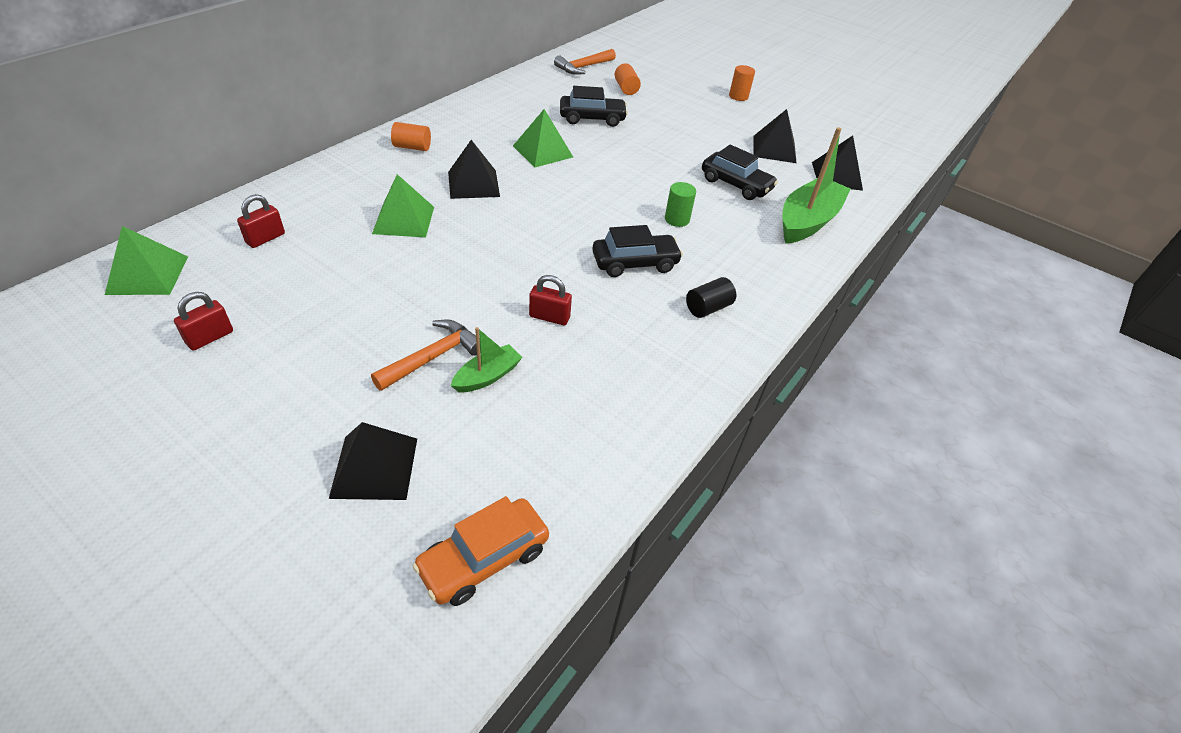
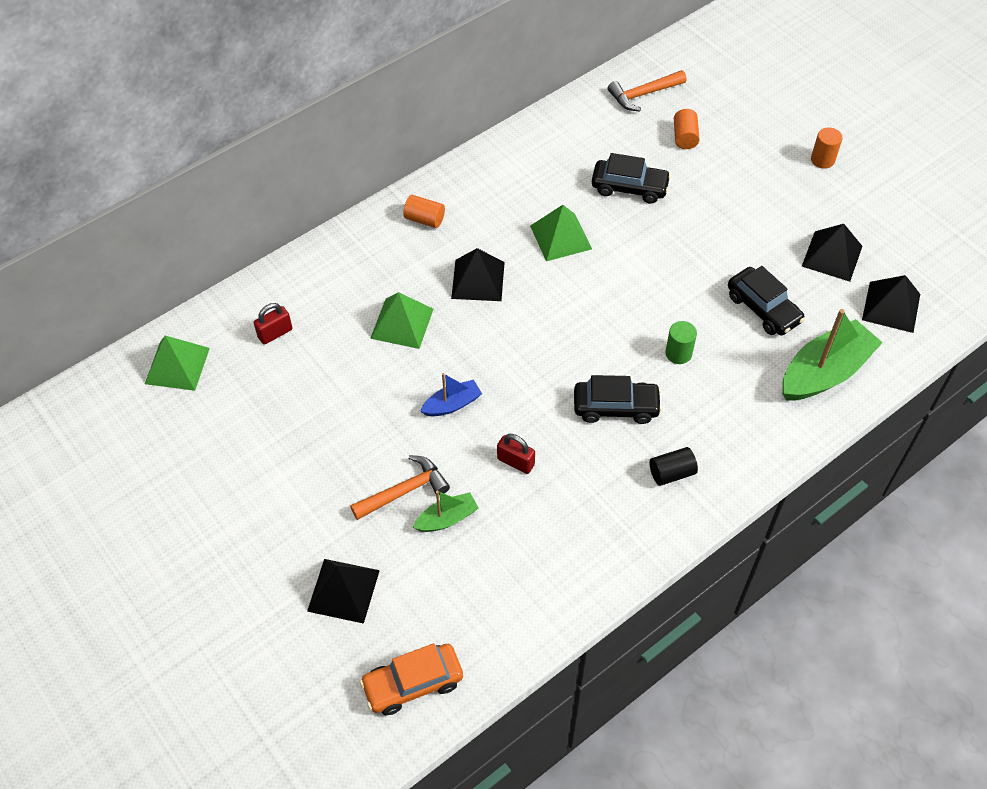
camera: 20 degrees right, 10 degrees up
(210, 337) = (226, 442): red padlock -> none
(470, 277) = (452, 404): none -> blue boat

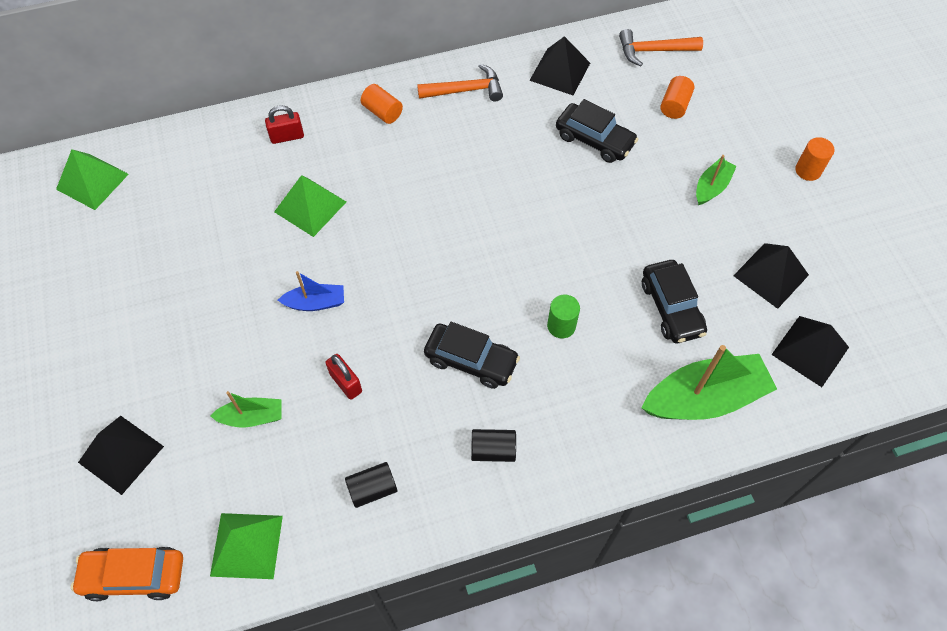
camera: 20 degrees right, 5 degrees up
(275, 333) = (192, 179): red padlock -> red padlock (287, 136)
(404, 491) = (227, 374): orange hammer -> orange hammer (466, 90)
(478, 280) = (402, 187): black pyramid -> black pyramid (560, 71)
(560, 237) = (502, 169): green pyramid -> green pyramid (246, 545)
(585, 539) = (372, 489): none -> black cylinder
(749, 198) = (711, 187): none -> green boat

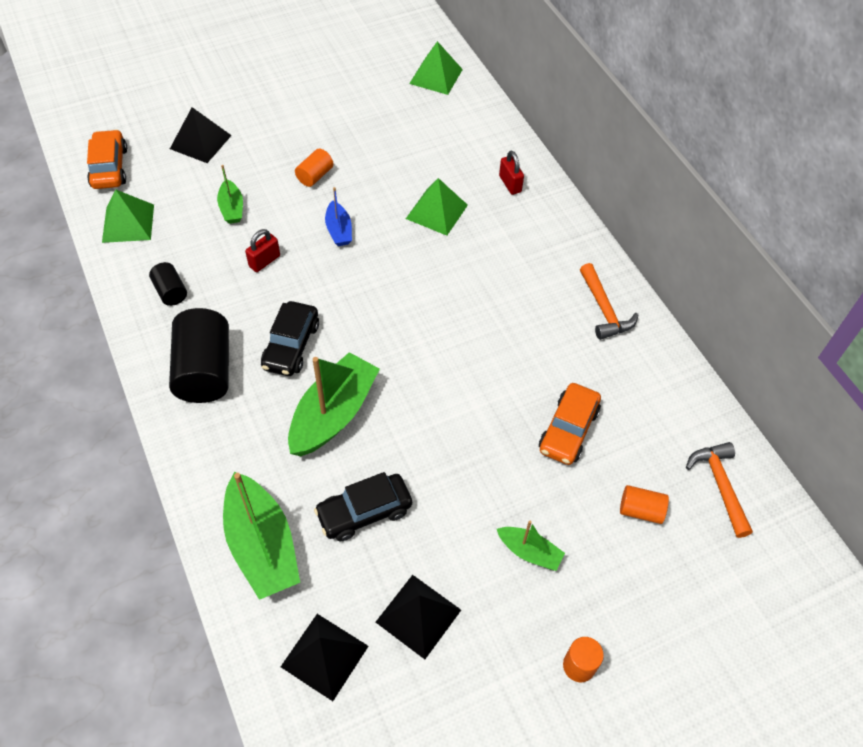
camera: 80 degrees right, 5 degrees down
(382, 112) = (557, 247): orange cylinder -> orange cylinder (315, 176)
(493, 450) = (204, 370): black cylinder -> black cylinder, size x2.01
(560, 71) = (656, 391): black pyramid -> none
(561, 326) = (333, 414): green cylinder -> green boat
(594, 140) = (568, 430): black car -> orange car

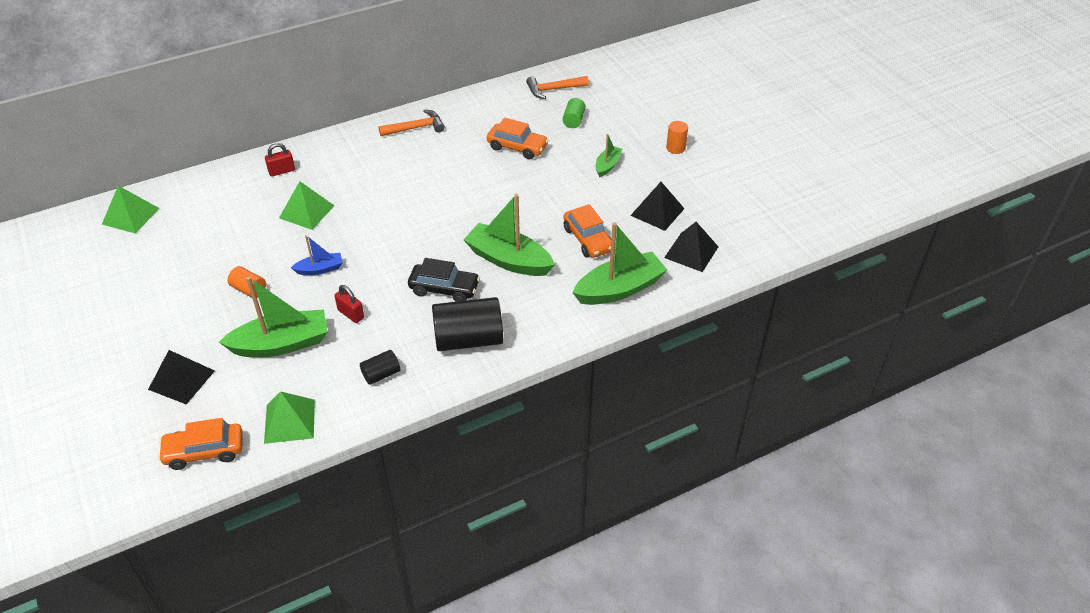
camera: 90 degrees left, 10 degrees down
(232, 208) = (281, 344): green boat -> green boat, size x1.93
(364, 512) = (588, 239): black car -> orange car
(640, 510) = (573, 120): orange cylinder -> green cylinder

